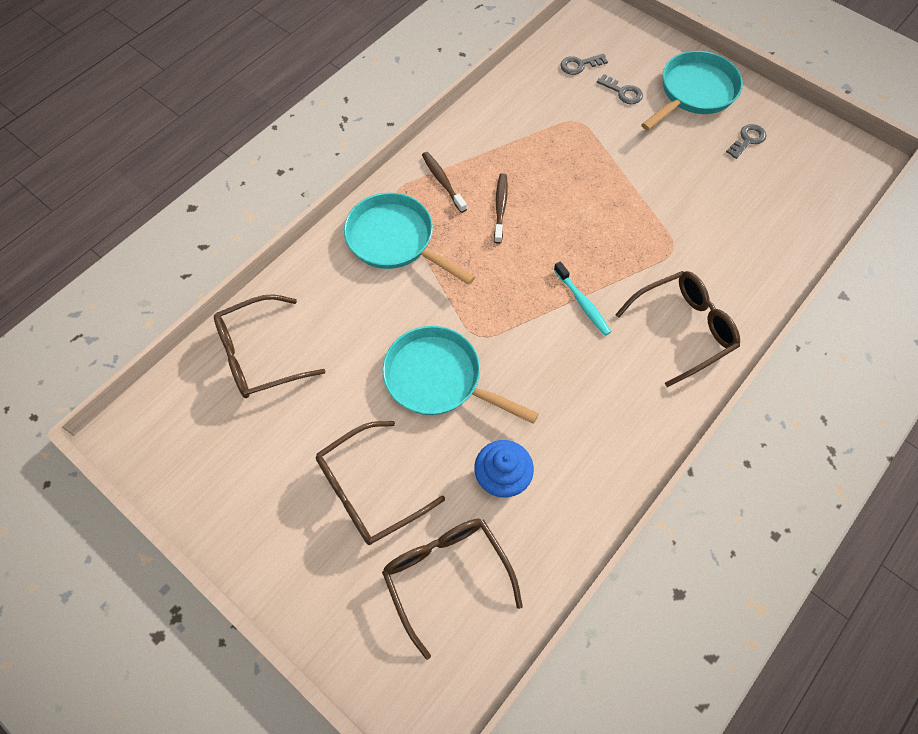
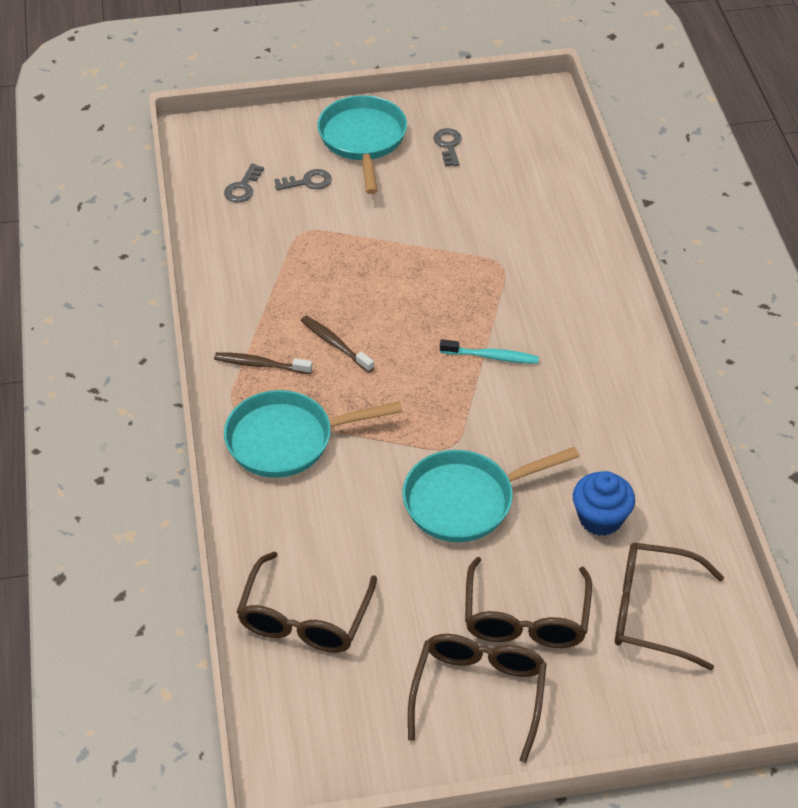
camera: 50 degrees left, 15 degrees down
(683, 329) = (581, 312): brown glasses -> brown glasses (479, 693)

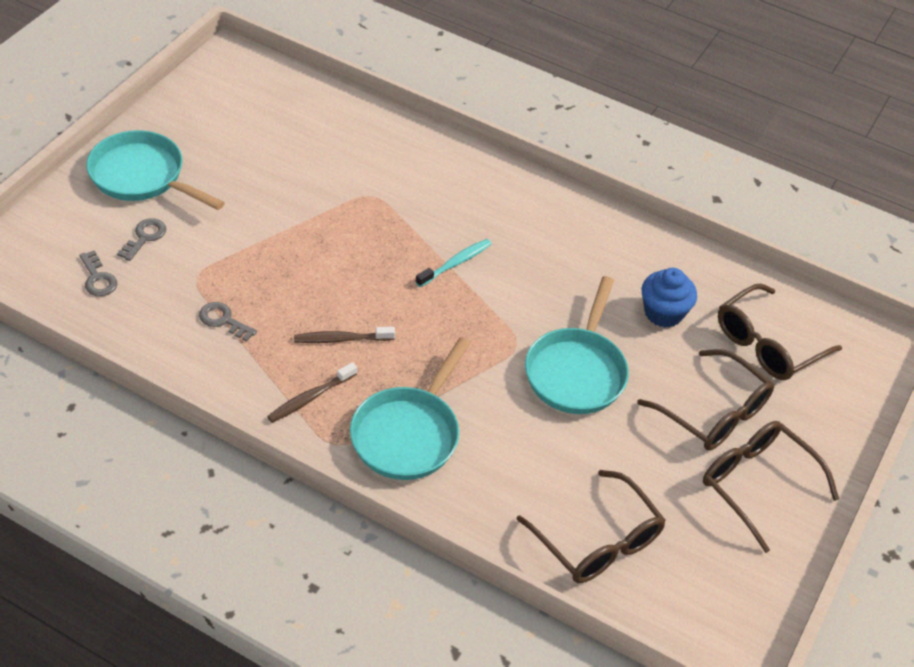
camera: 55 degrees left, 0 degrees up
(448, 145) = (213, 137): grey key -> grey key (223, 320)

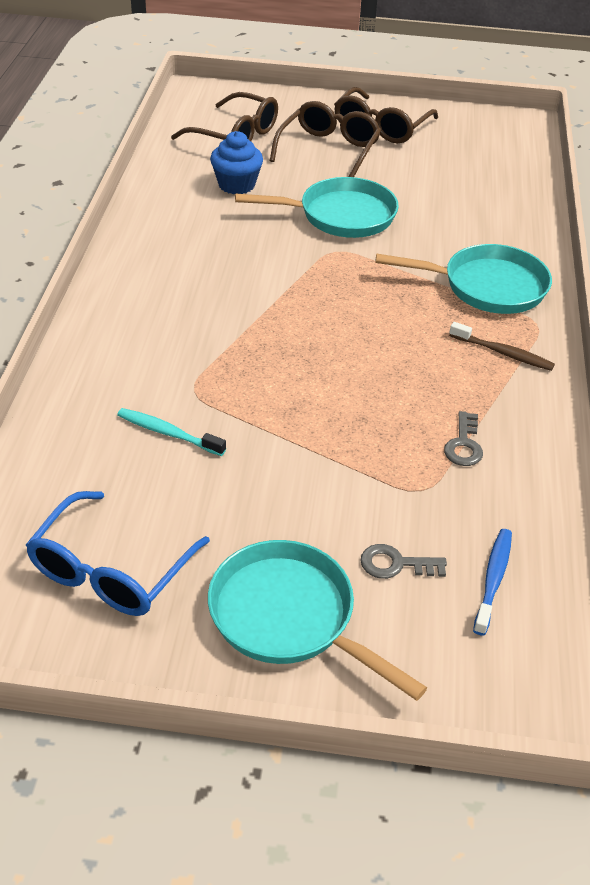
camera: 110 degrees left, 5 degrees down
(98, 278) = (493, 579): grey key -> blue toothbrush
(142, 176) = (289, 617): turquoise pan -> turquoise pan turned 120 degrees clockwise
(231, 116) = (110, 571): none -> blue glasses
(341, 339) = (417, 354): brown toothbrush -> none
(455, 263) = (258, 307): turquoise toothbrush -> turquoise toothbrush (168, 433)
(598, 541) = (496, 181): brown glasses -> none

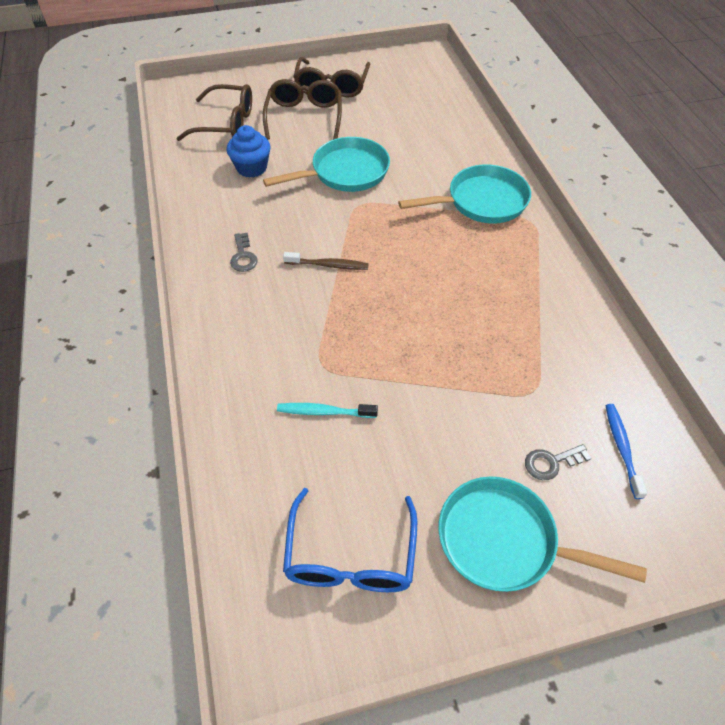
camera: 20 degrees left, 10 degrees up
(464, 444) = (540, 341): grey key -> grey key (243, 256)
(503, 353) = (523, 254): brown toothbrush -> brown toothbrush (328, 265)

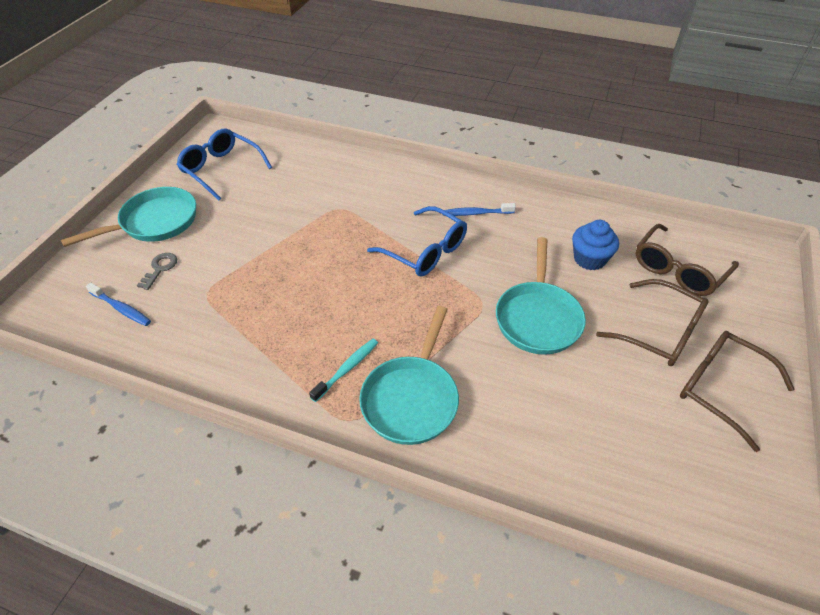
camera: 125 degrees right, 5 degrees down
(243, 256) = (476, 213): grey key -> blue toothbrush
(324, 412) = (307, 195): turquoise toothbrush -> turquoise toothbrush (347, 369)
(328, 265) = (425, 251): brown toothbrush -> blue glasses

